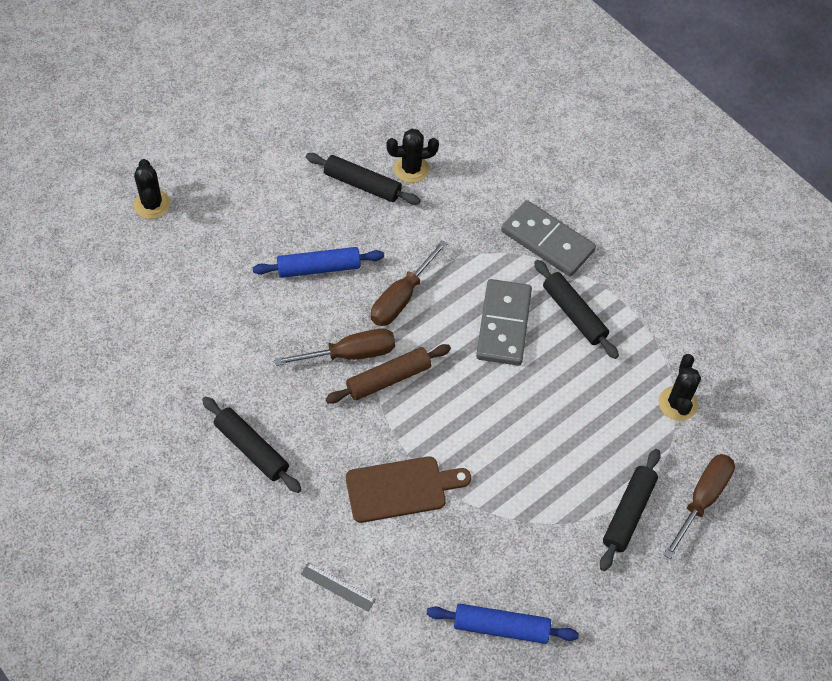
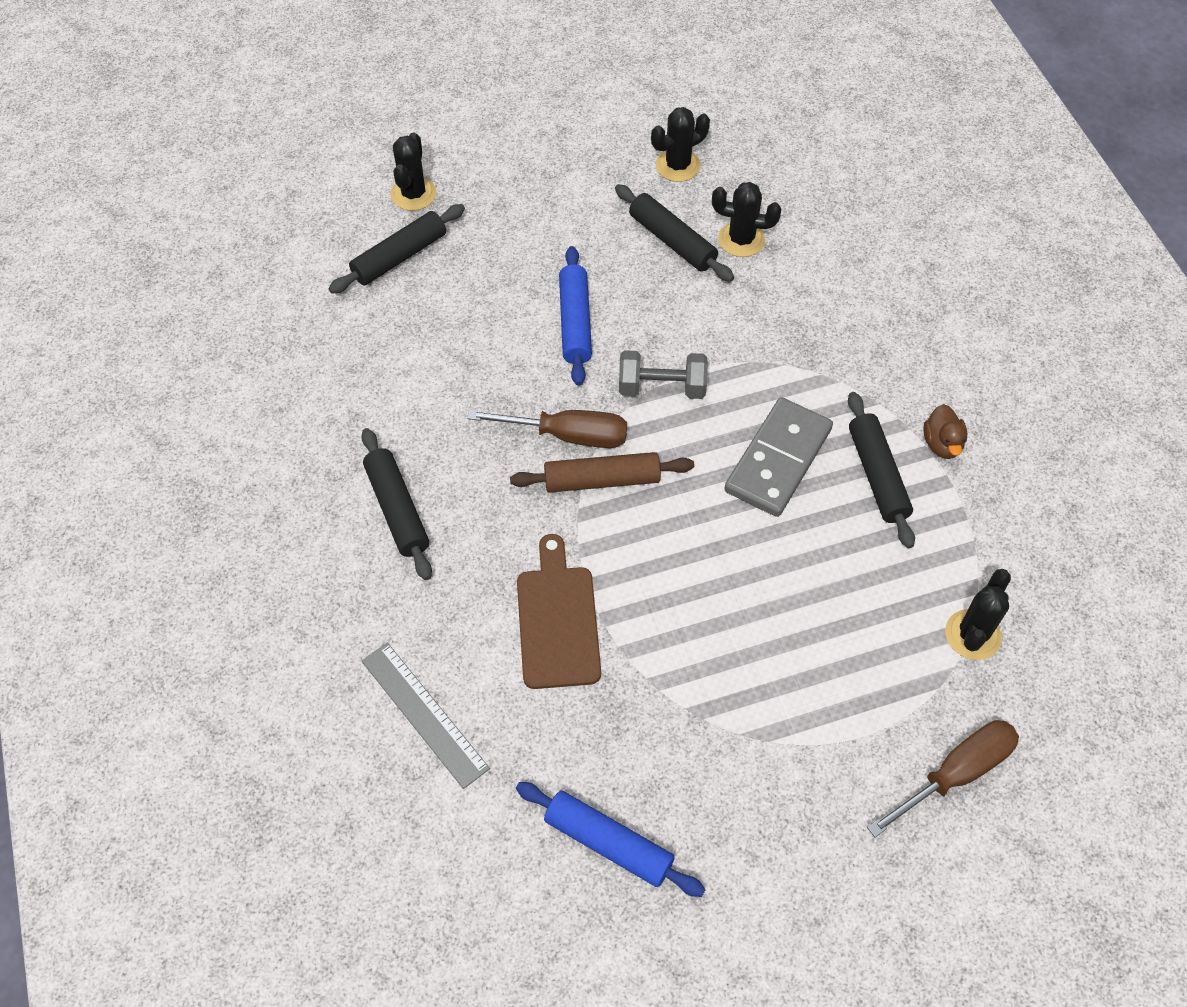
camera: 25 degrees right, 0 degrees up
(318, 268) = (575, 322): blue rolling pin -> blue rolling pin turned 75 degrees clockwise
(338, 587) = (424, 714): grey ruler -> grey ruler, size x1.64
(341, 125) = (677, 165): none -> black cactus
(401, 297) = (661, 387): brown screwdriver -> grey dumbbell
(401, 489) = (558, 620): brown cutting board -> brown cutting board turned 105 degrees counterclockwise
(547, 241) = (880, 375): grey domino -> none
(607, 278) = (942, 444): none -> brown duck
(628, 513) = (844, 755): black rolling pin -> black rolling pin (399, 257)

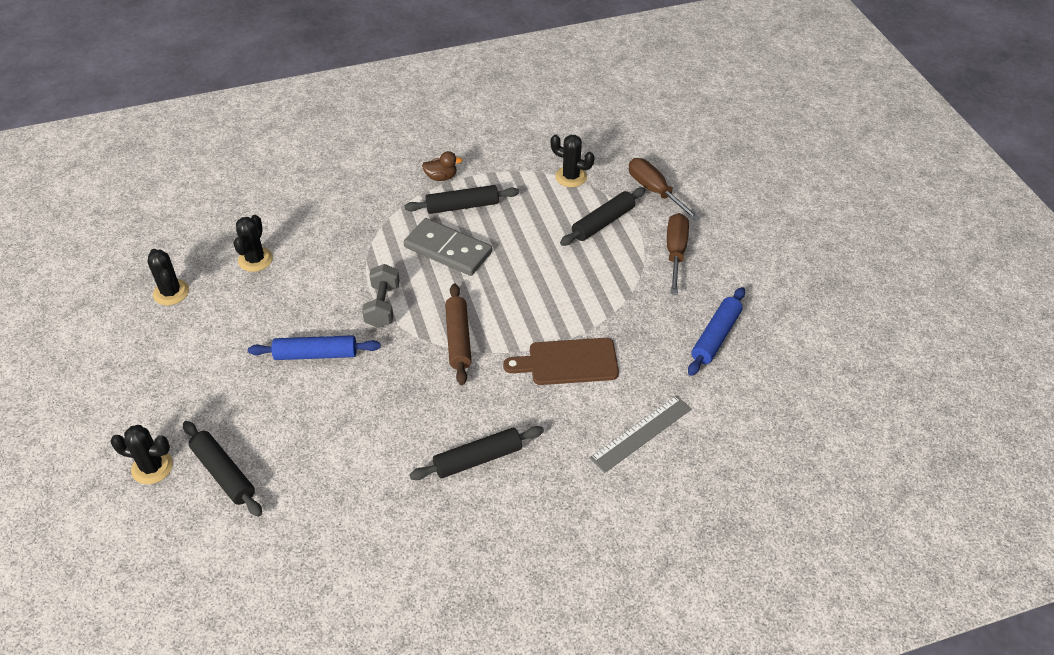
camera: 90 degrees left, 10 degrees down
(567, 435) = (419, 358): brown screwdriver -> brown screwdriver (675, 253)
(672, 241) = (247, 297): black rolling pin -> black rolling pin (603, 222)

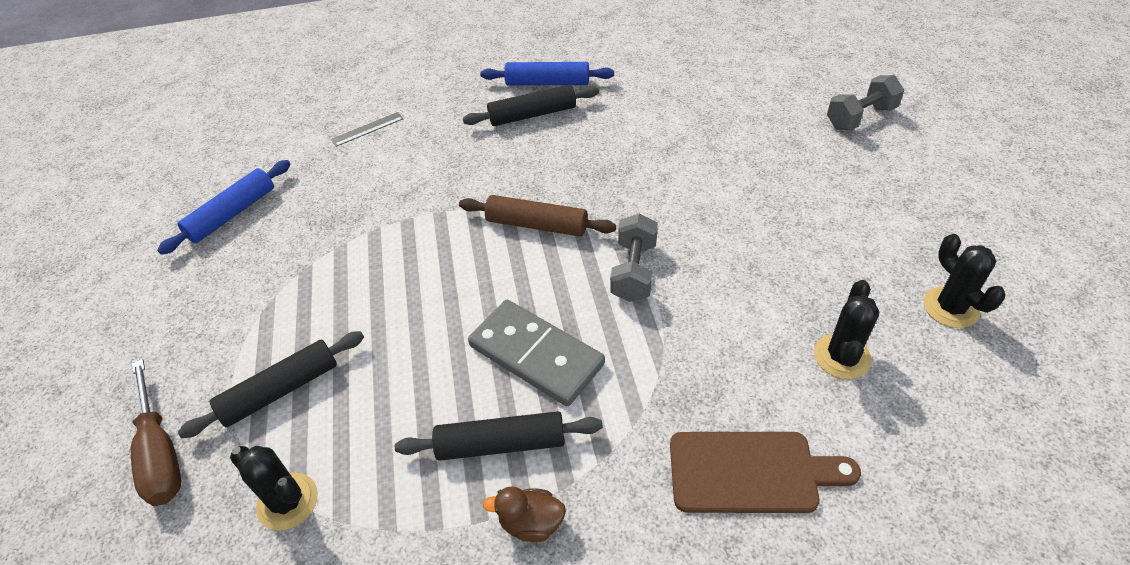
camera: 170 degrees left, 0 degrees up
(152, 467) = (860, 117): black cactus -> grey dumbbell
(224, 473) = (784, 111): black rolling pin -> none
(316, 354) = (714, 215): blue rolling pin -> blue rolling pin (547, 83)
(458, 339) = (537, 225): brown rolling pin -> brown rolling pin turned 75 degrees counterclockwise
(568, 362) = (414, 194): brown cutting board -> brown cutting board (751, 472)
(641, 433) = (367, 129): grey ruler -> grey ruler, size x0.61
(675, 253) = (205, 328): brown screwdriver -> none

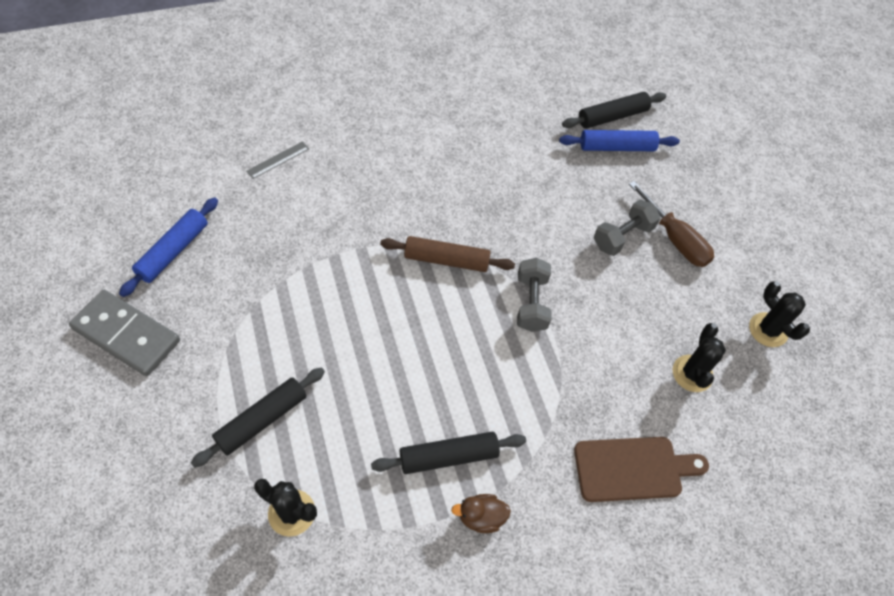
camera: 15 degrees left, 10 degrees up
(160, 452) = (175, 478): brown screwdriver -> brown screwdriver (674, 238)
(532, 115) = (425, 146): black rolling pin -> black rolling pin (612, 117)
(536, 355) = (464, 380): grey domino -> grey domino (127, 334)
(547, 83) = (434, 111): blue rolling pin -> blue rolling pin (617, 147)
(860, 117) = (699, 153): grey dumbbell -> grey dumbbell (622, 236)

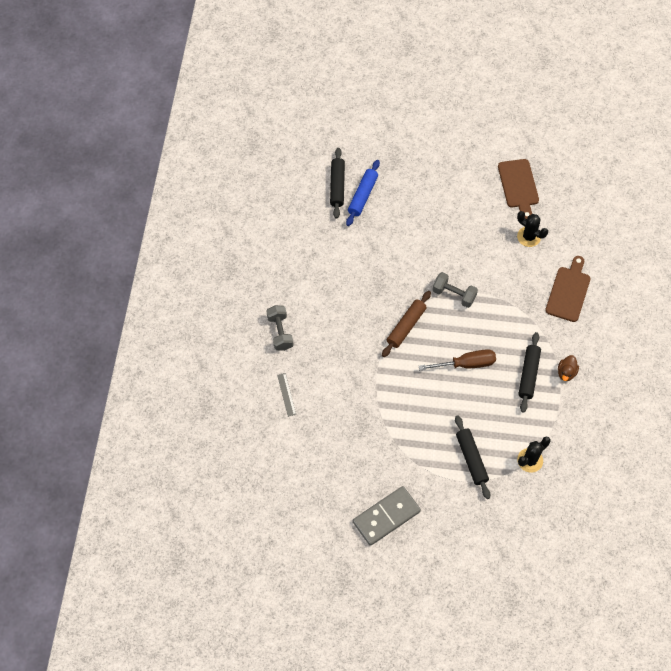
camera: 60 degrees left, 5 degrees up
(173, 251) = (335, 476): blue rolling pin -> none
(622, 236) = (429, 226): grey dumbbell -> grey dumbbell (280, 332)
(674, 238) = (442, 200): brown screwdriver -> brown screwdriver (466, 364)
(768, 330) = (518, 186): black cactus -> brown cutting board

